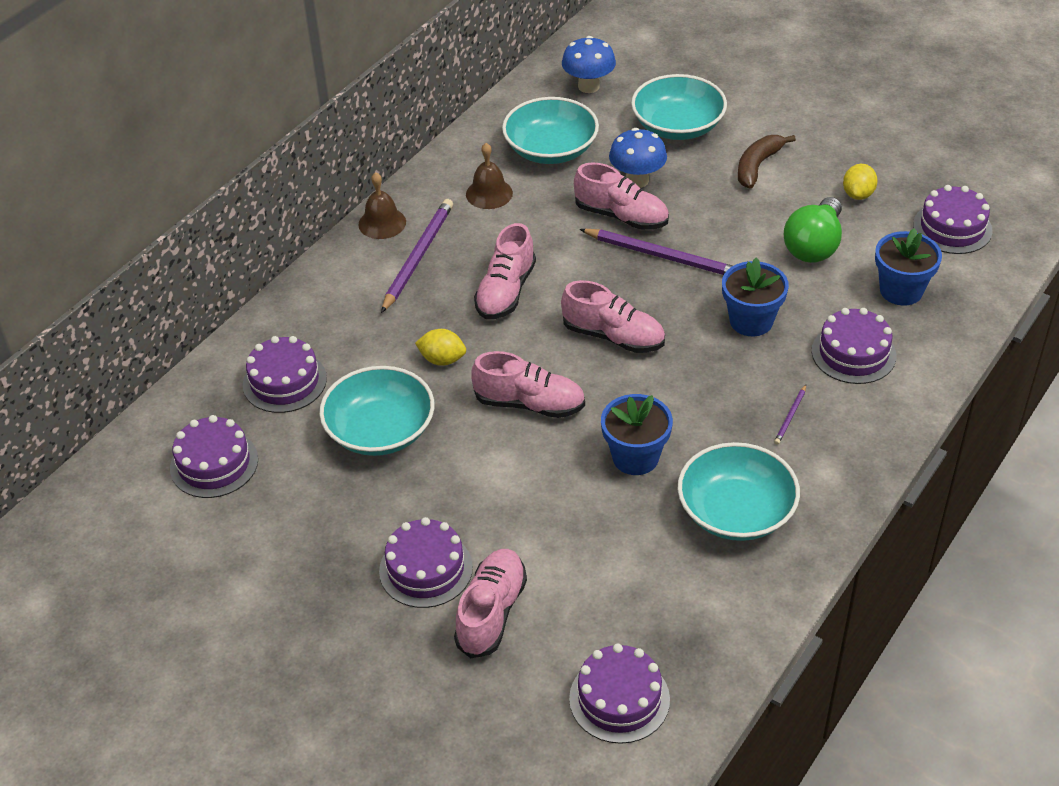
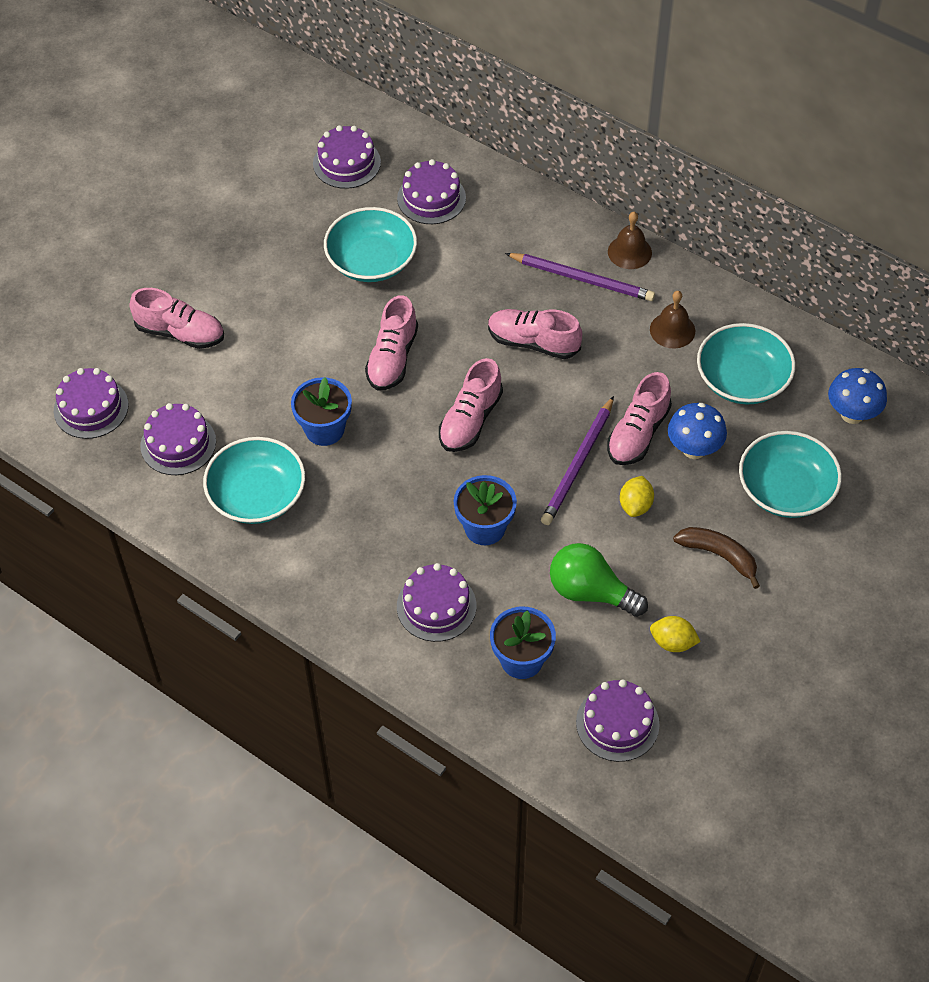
camera: 90 degrees right, 10 degrees up
(426, 569) = (227, 293): purple cake -> purple cake (178, 444)
(442, 359) = (449, 299): yellow lemon -> yellow lemon (635, 505)
(790, 416) = (361, 546): purple pencil -> none

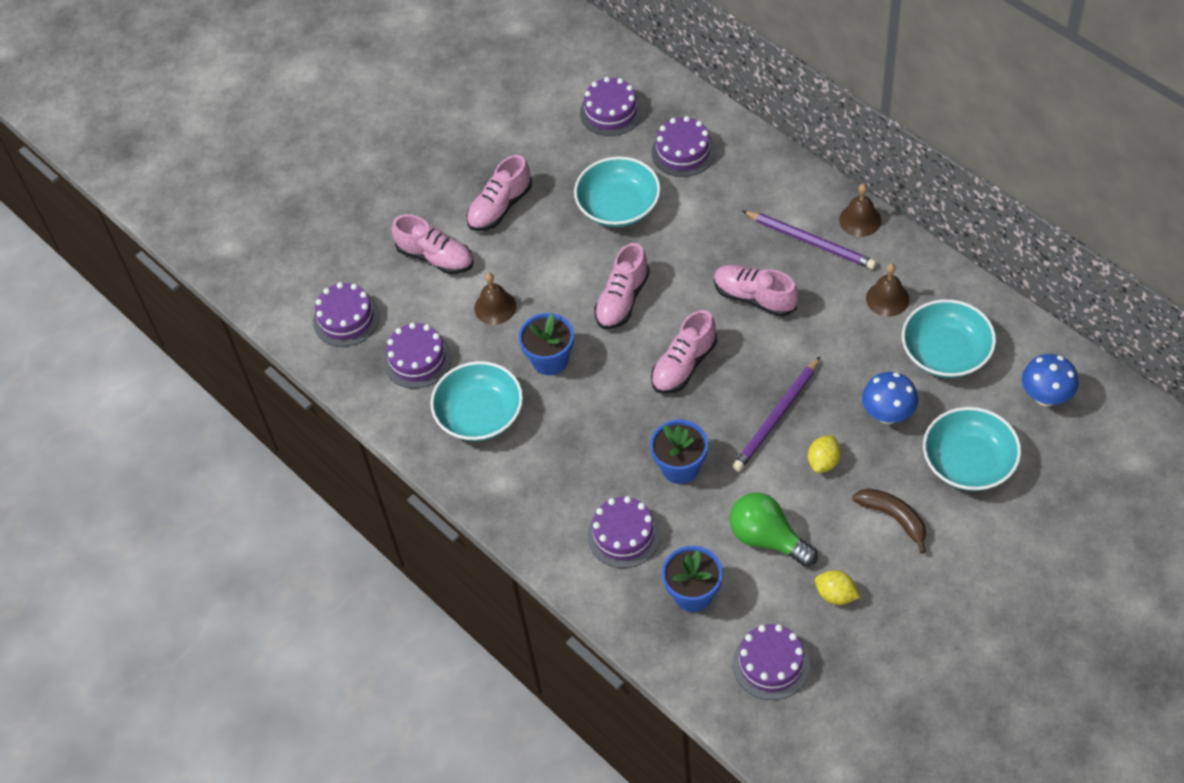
camera: 15 degrees right, 0 degrees up
(255, 379) = (495, 307): none -> brown bell
(638, 433) = (837, 394): pink shoe -> pink shoe (500, 207)

